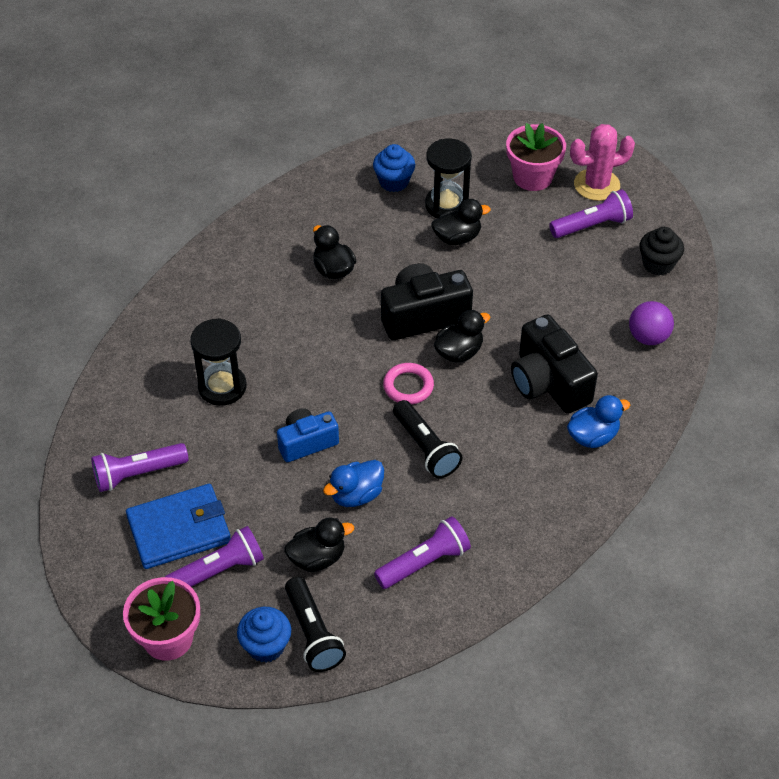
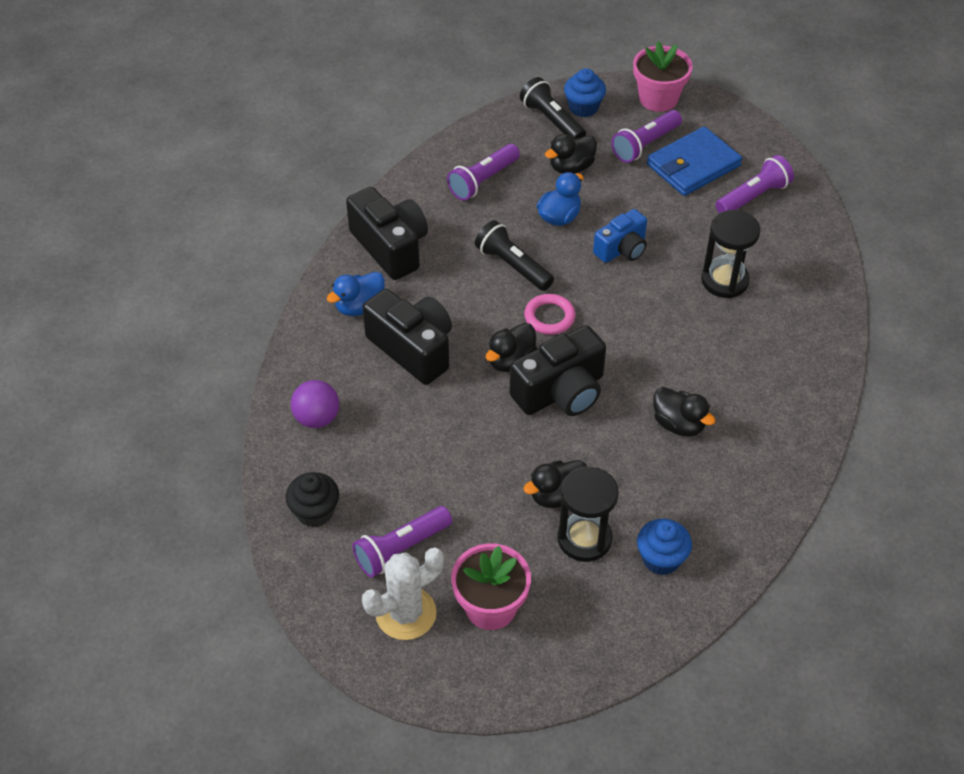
camera: 165 degrees right, 0 degrees up
(548, 498) = (390, 247): none -> black camera
(596, 185) = (406, 613): pink cactus -> white cactus

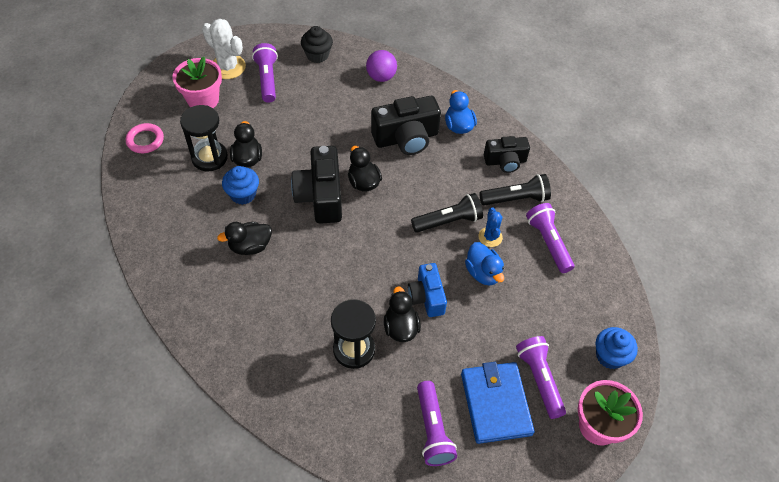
camera: 115 degrees right, 5 degrees up
(390, 247) = (505, 161): black camera -> black camera, size x0.63
(406, 613) = (228, 67): white cactus -> white cactus turned 45 degrees counterclockwise
(509, 226) = (490, 237): none -> blue cactus
(549, 317) = (388, 220): pink ring -> pink ring (145, 140)
(552, 121) = (601, 323): black flashlight -> black flashlight (515, 199)
(571, 167) = (536, 308): black duck -> black duck (401, 327)
(661, 559) = (167, 186): blue cupcake -> blue cupcake (243, 194)

